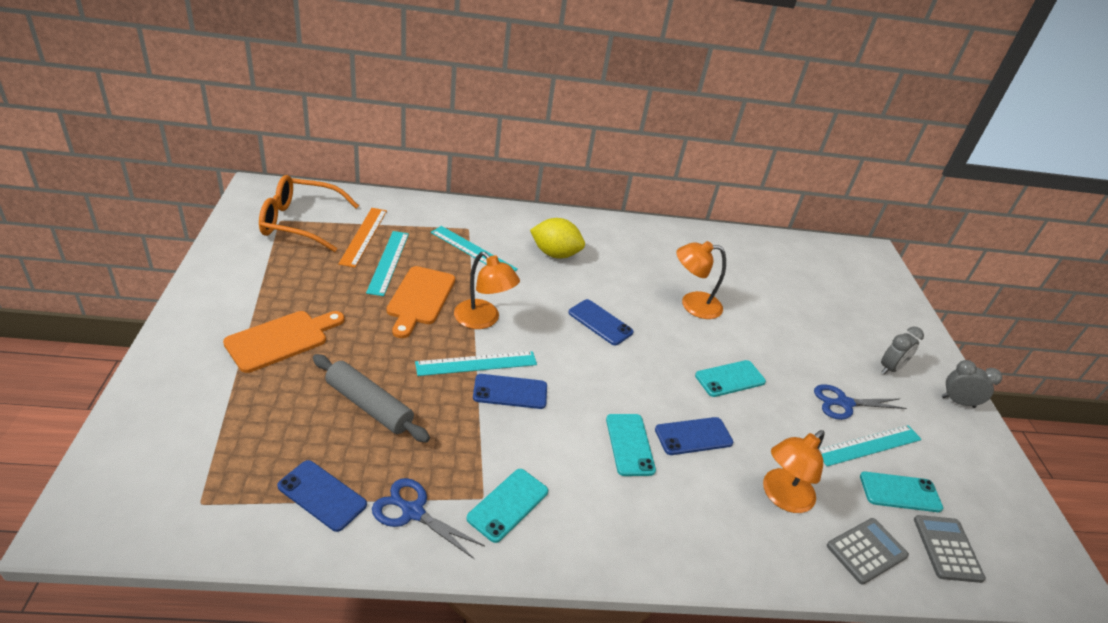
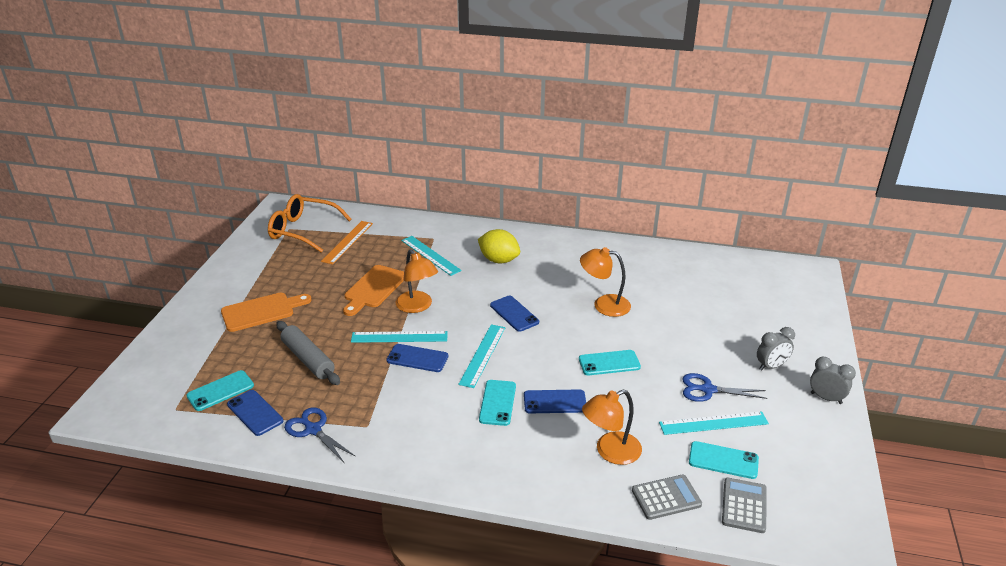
camera: 20 degrees right, 5 degrees down
(388, 262) = (359, 261): turquoise ruler -> turquoise ruler (482, 355)
(508, 505) = (384, 433): turquoise phone -> turquoise phone (220, 391)

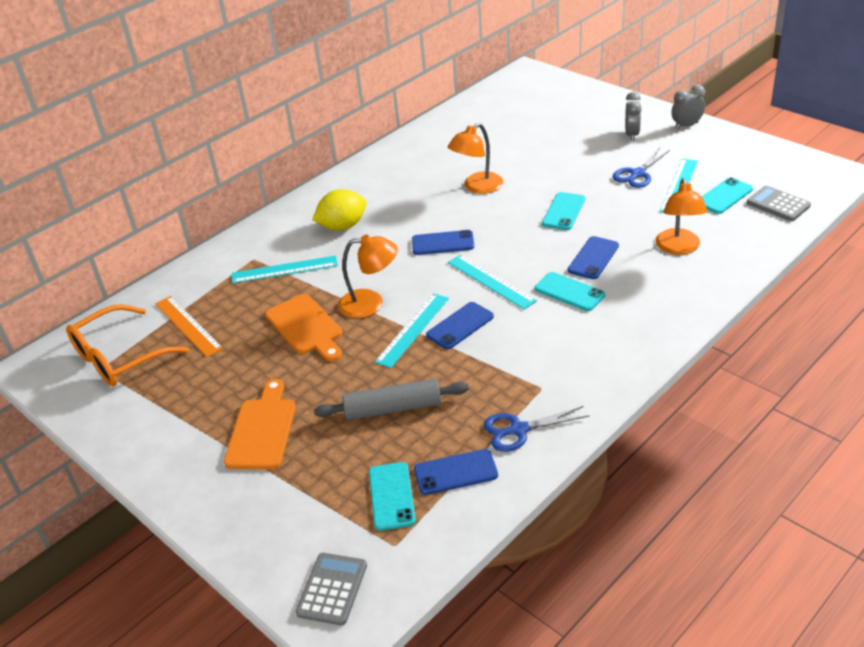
camera: 55 degrees left, 5 degrees up
(666, 497) = (749, 237): grey calculator -> grey calculator (332, 589)

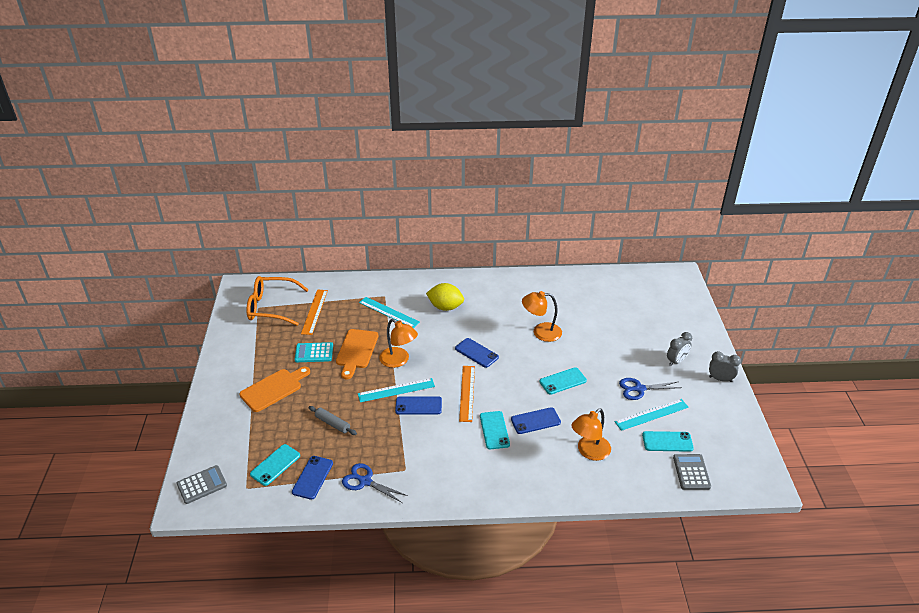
camera: 40 degrees right, 0 degrees up
(255, 362) = (314, 353): none -> turquoise calculator
(393, 409) = (332, 424): grey rolling pin -> grey rolling pin, size x0.64
(455, 472) = (312, 477): blue phone -> blue phone turned 75 degrees clockwise
(490, 281) = (467, 393): turquoise ruler -> orange ruler

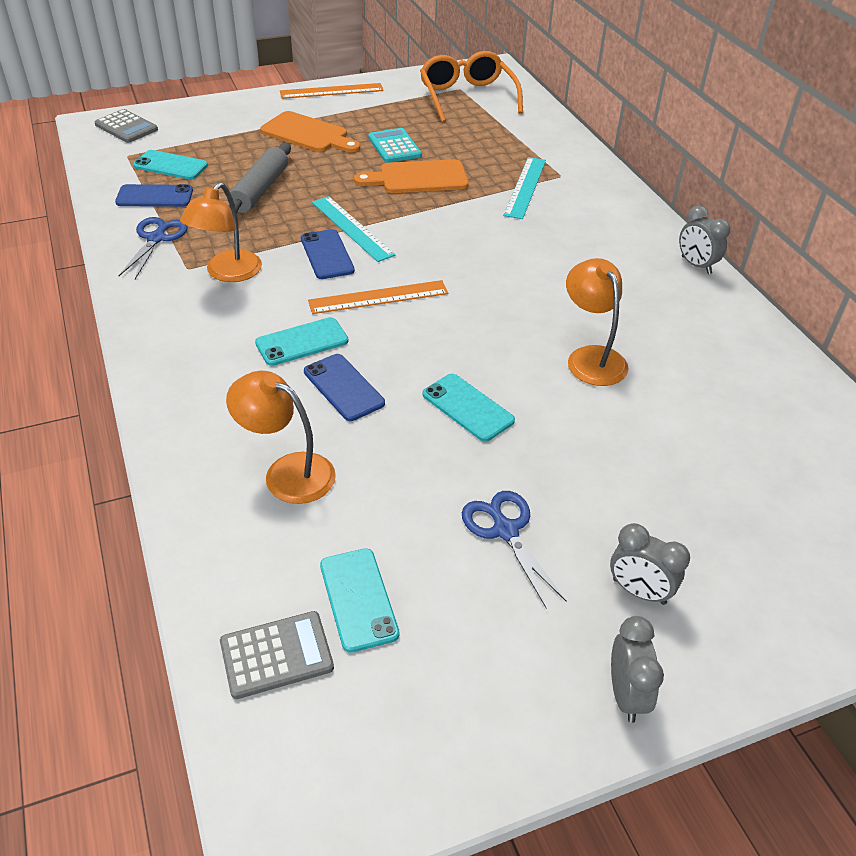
camera: 70 degrees right, 5 degrees up
(314, 311) = (481, 128): orange ruler -> orange ruler (331, 91)
(332, 424) = (260, 190): grey rolling pin -> grey rolling pin, size x1.56
(398, 361) = (418, 217): orange lamp -> orange lamp (227, 273)
(445, 307) = (579, 237): yellow lemon -> none
(476, 353) = (484, 290): blue phone -> none
(485, 278) = (696, 265): none -> grey clock
(652, 414) = (433, 561): turquoise ruler -> none

